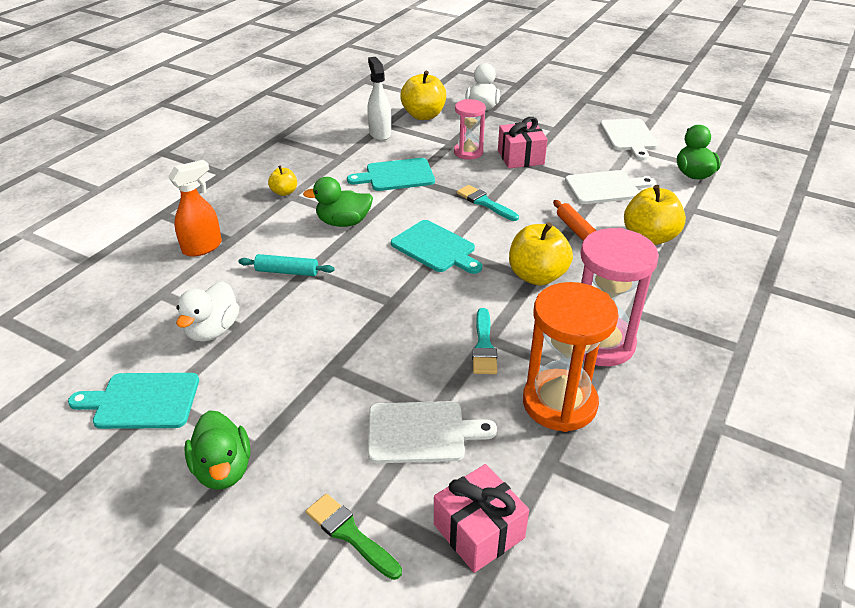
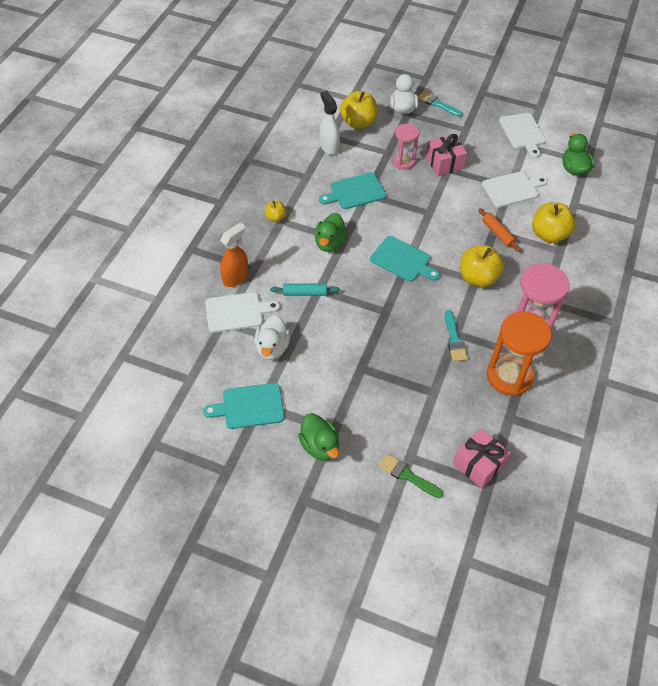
camera: 10 degrees left, 15 degrees up
(343, 222) = (330, 243): green duck -> green duck turned 60 degrees counterclockwise
(421, 432) = (431, 406): white cutting board -> white cutting board (237, 312)
(485, 203) = (427, 213): turquoise brush -> turquoise brush (437, 104)

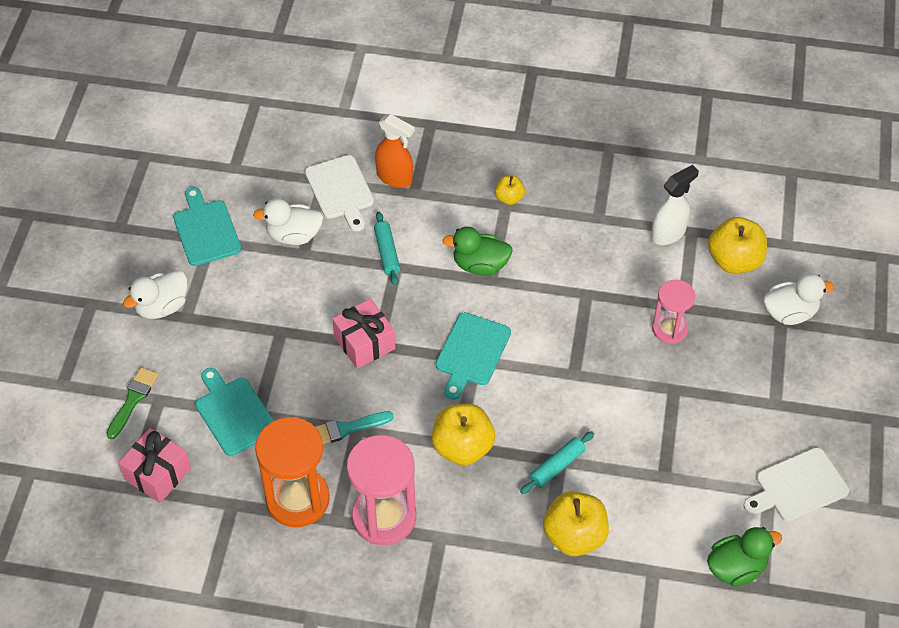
camera: 80 degrees right, 0 degrees up
(320, 446) = (162, 307): green duck -> white duck
(355, 192) = (586, 279): turquoise cutting board -> turquoise cutting board (234, 413)
(437, 104) = (821, 358): turquoise brush -> none
(444, 163) = (684, 382): pink gift -> pink gift (364, 343)
(498, 233) = (557, 466): orange rolling pin -> turquoise rolling pin
(512, 189) = (658, 479): white cutting board -> none

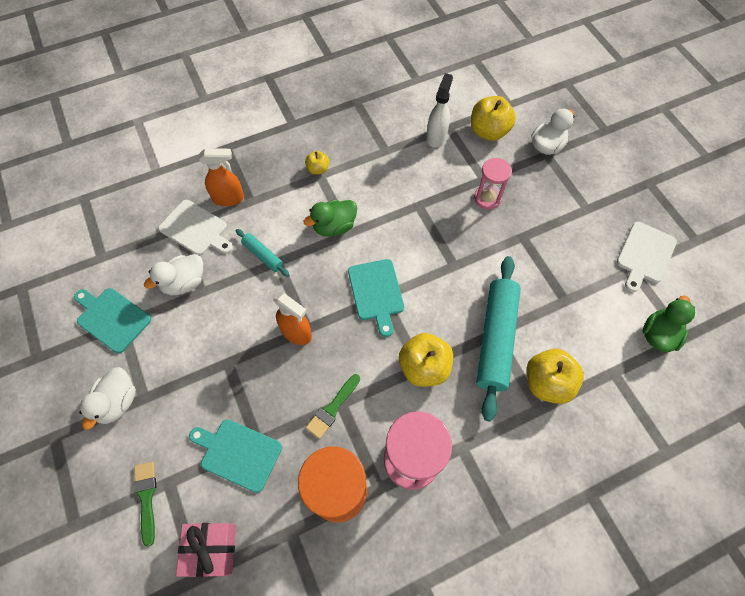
camera: 35 degrees left, 10 degrees up
(346, 429) = (332, 408): turquoise brush -> green brush
(364, 343) = (296, 332): pink gift -> orange spray bottle
(557, 466) = (496, 339): turquoise rolling pin -> turquoise rolling pin, size x2.12

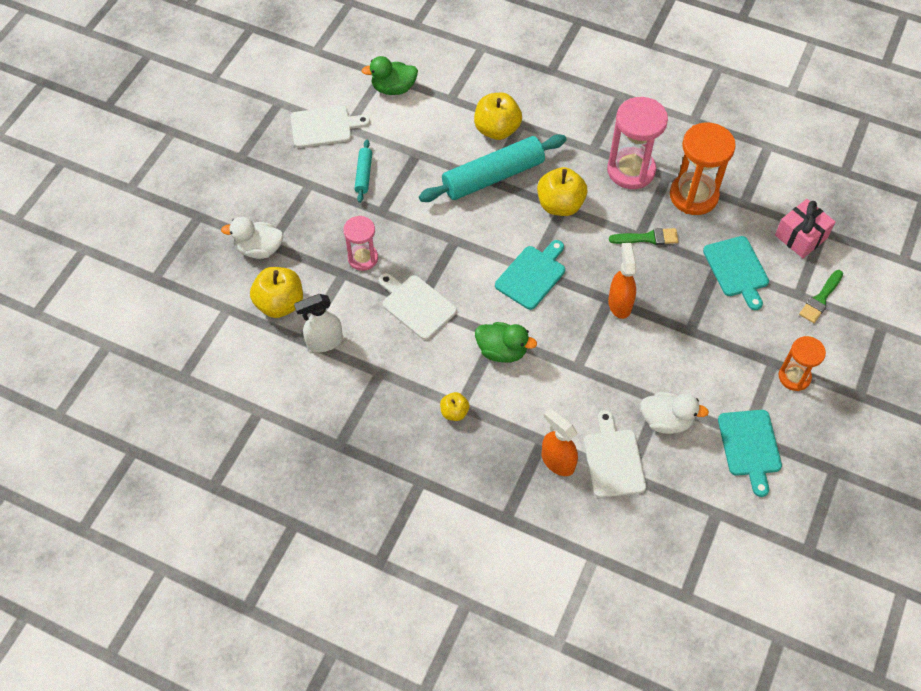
camera: 130 degrees left, 5 degrees down
(118, 402) = (794, 377): white duck -> orange hourglass
(263, 255) = (582, 382): turquoise rolling pin -> turquoise rolling pin (364, 174)
(418, 203) = (416, 305): none -> white cutting board

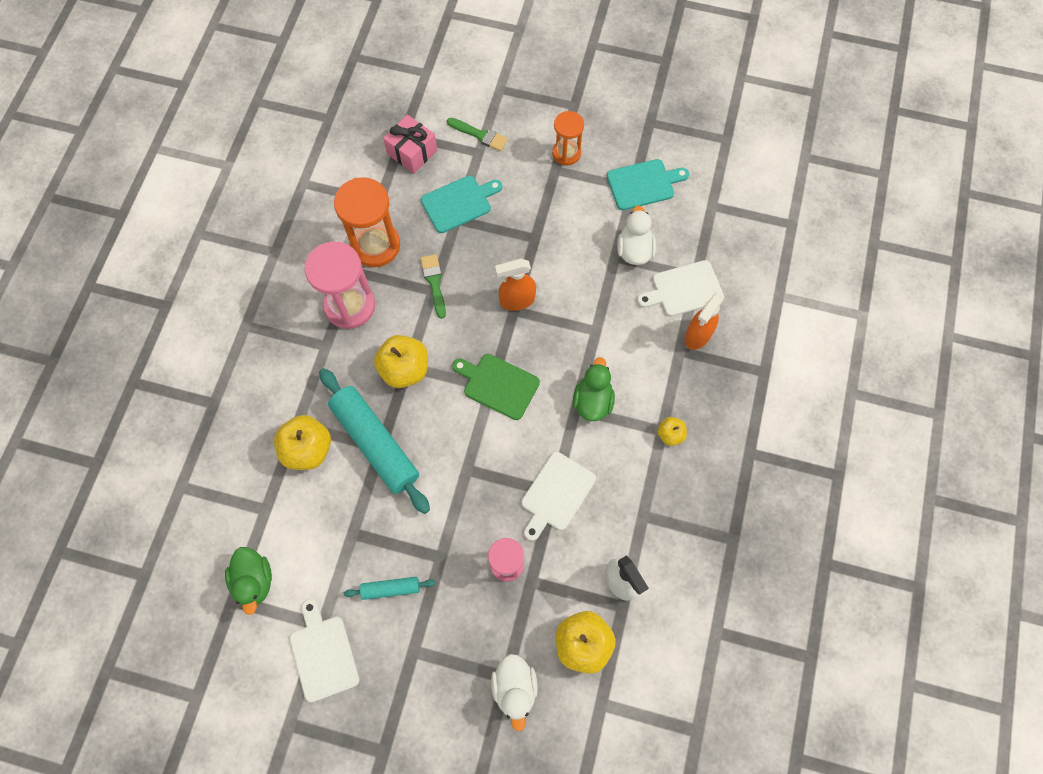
camera: 100 degrees left, 10 degrees up
(532, 275) = (498, 385): turquoise cutting board -> green cutting board

